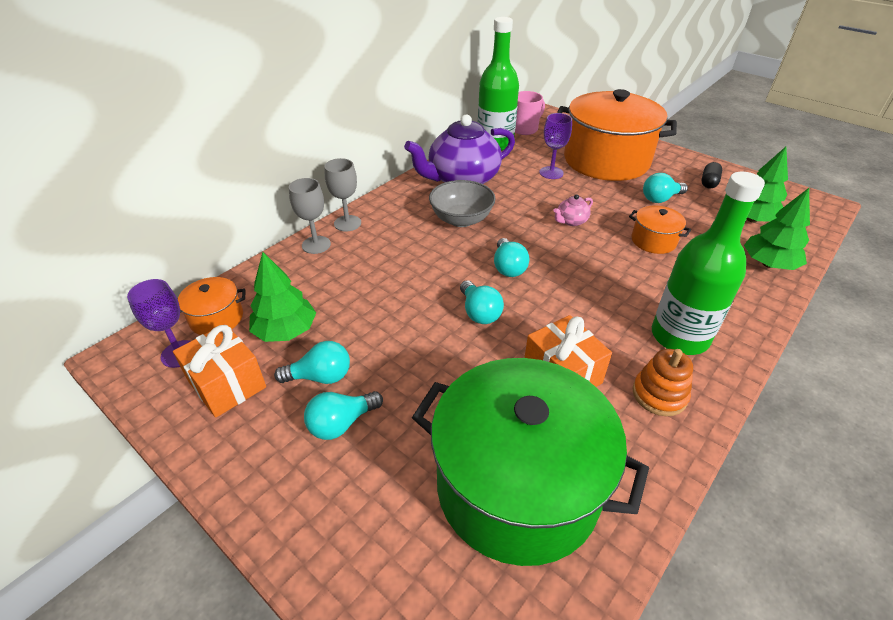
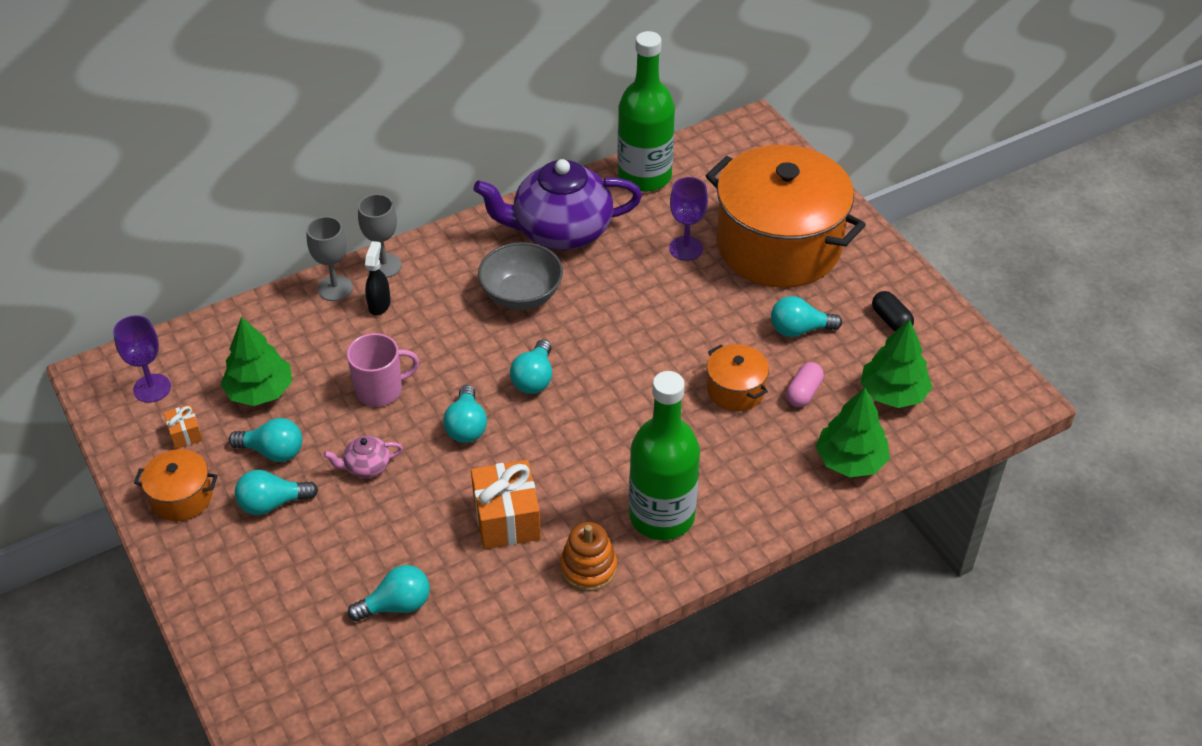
camera: 20 degrees right, 5 degrees up
(217, 318) = (198, 357): orange pot -> orange pot (182, 497)
(227, 384) = (185, 434): orange gift -> orange gift, size x0.50
(357, 247) = (379, 304): none -> black spray bottle
(517, 486) = (396, 605): green pot -> turquoise light bulb
(525, 129) = (706, 158): pink mug -> pink mug (381, 390)
(571, 221) = (655, 334): pink teapot -> pink teapot (366, 466)
(698, 232) = (803, 393): none -> pink capsule
(709, 182) = (891, 320): black capsule -> black capsule turned 75 degrees counterclockwise

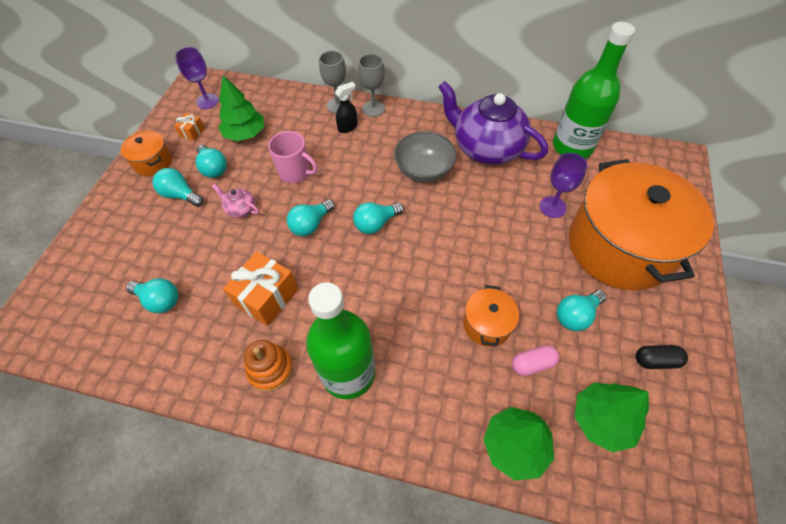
camera: 45 degrees right, 10 degrees up
(799, 330) = (576, 315): turquoise light bulb -> turquoise light bulb turned 75 degrees counterclockwise
(891, 320) = (656, 360): black capsule -> black capsule turned 75 degrees clockwise

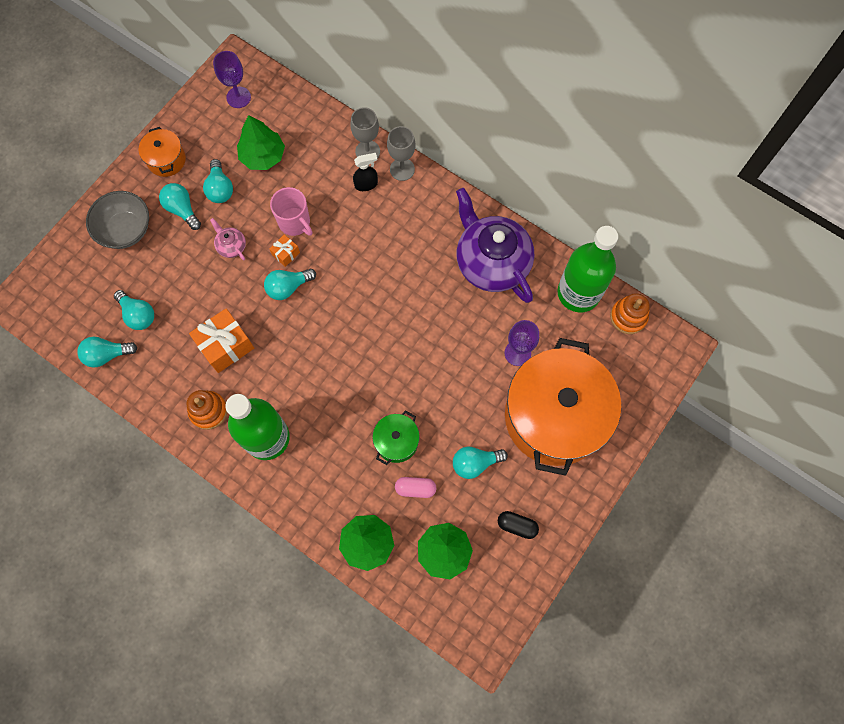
camera: 20 degrees right, 15 degrees up
(192, 132) = (212, 135): orange gift -> orange gift (286, 254)
(376, 224) = (346, 308): turquoise light bulb -> turquoise light bulb (107, 355)
(424, 170) = (417, 266): grey bowl -> grey bowl (126, 230)
(487, 324) = (396, 441): orange pot -> green pot
(624, 150) = (628, 317): none -> orange stacking toy

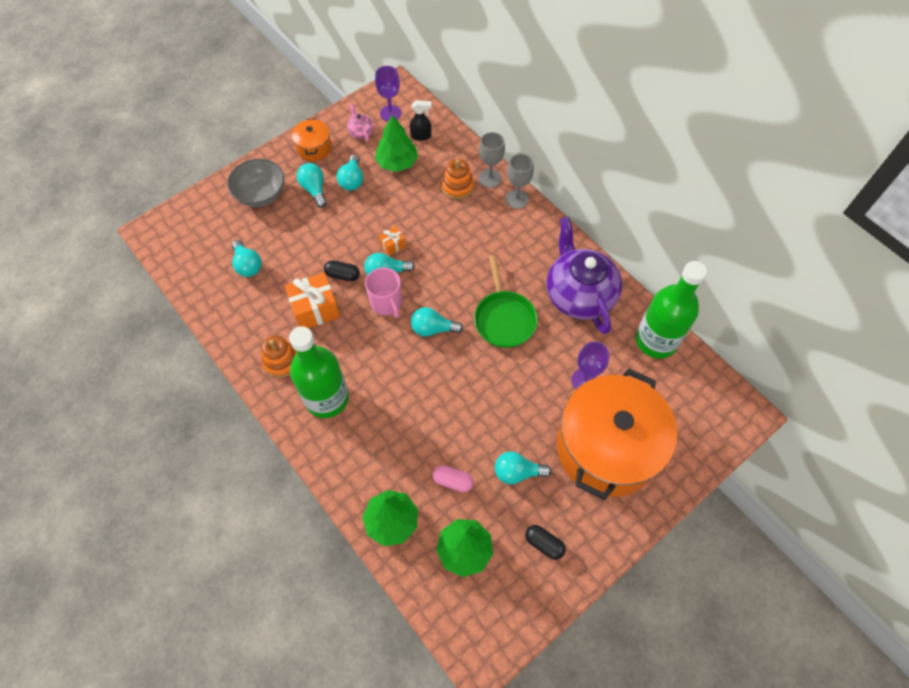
camera: 15 degrees right, 10 degrees down
(107, 355) = (209, 292): turquoise light bulb -> turquoise light bulb (433, 329)
(231, 246) = (347, 228): pink teapot -> pink teapot (361, 132)
(243, 301) = (342, 275): none -> black capsule
(295, 222) = (408, 221): pink mug -> pink mug (386, 303)
(366, 184) = (481, 204): black spray bottle -> black spray bottle (421, 136)
(396, 441) = (446, 432): green pot -> none
(422, 307) = (504, 318): none -> green pan
(628, 317) = (700, 373): orange stacking toy -> orange stacking toy (457, 187)

